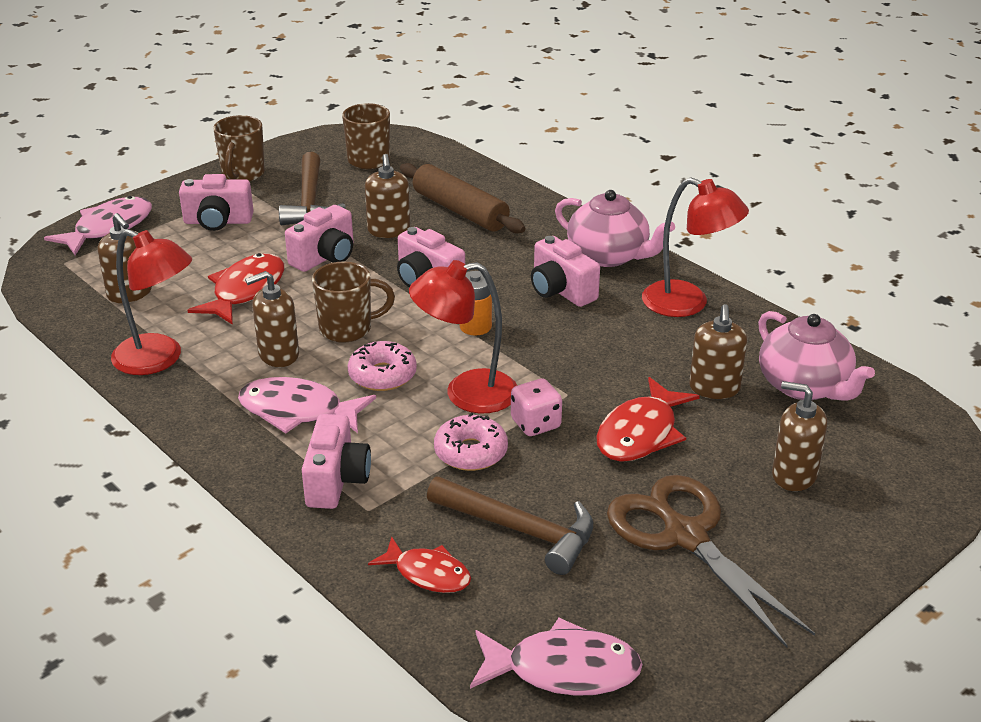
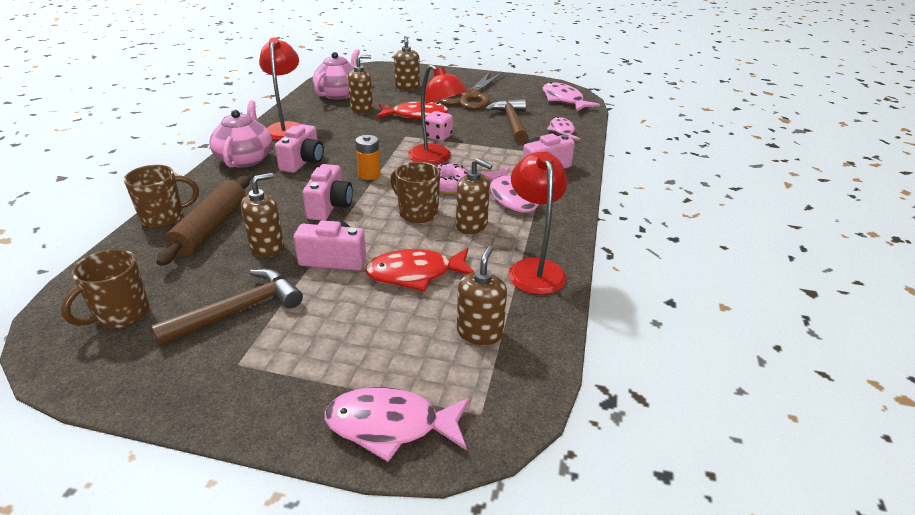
camera: 125 degrees left, 0 degrees up
(218, 222) = (318, 349): pink camera -> none
(242, 174) = (197, 390): brown mug -> brown mug (164, 218)
(428, 574) = (562, 131): red fish -> pink fish
(471, 452) = (479, 144): pink donut -> none

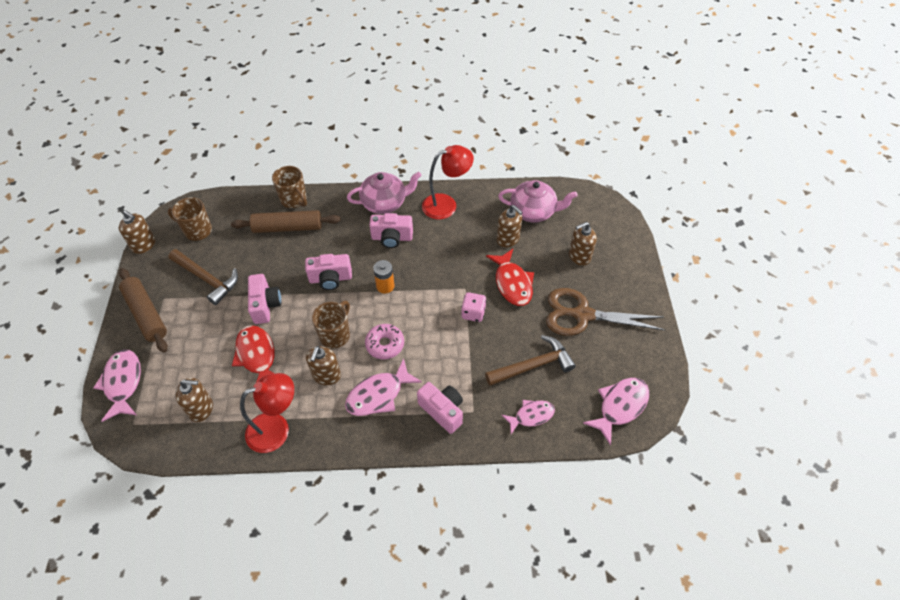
camera: 75 degrees right, 20 degrees up
(256, 388) = (146, 314): none -> brown rolling pin
(267, 247) = (272, 265): brown soap dispenser -> brown soap dispenser (144, 245)
(436, 158) = (429, 323): red lamp -> none

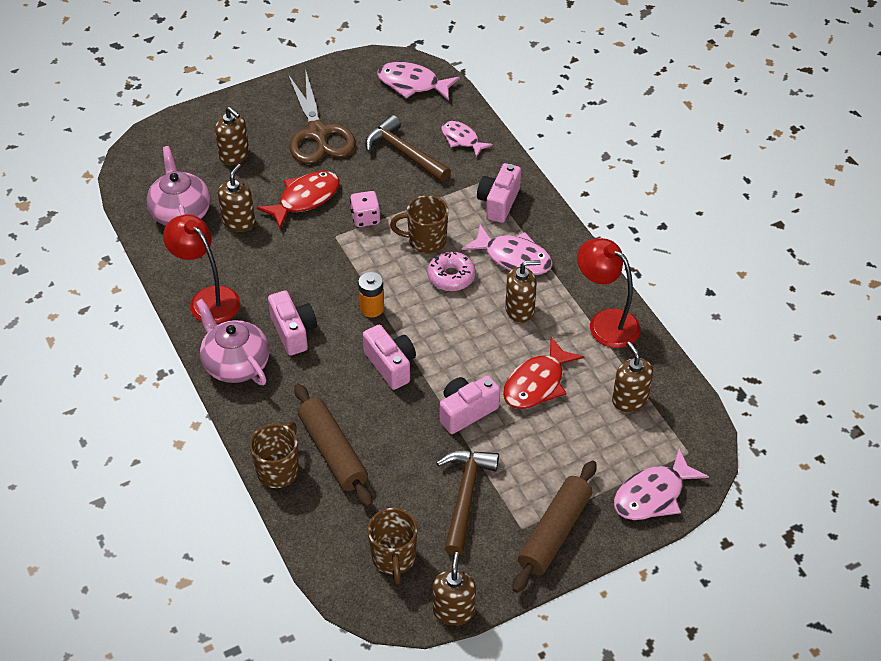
camera: 115 degrees left, 5 degrees down
(335, 335) = (465, 325): brown mug -> brown mug (425, 241)

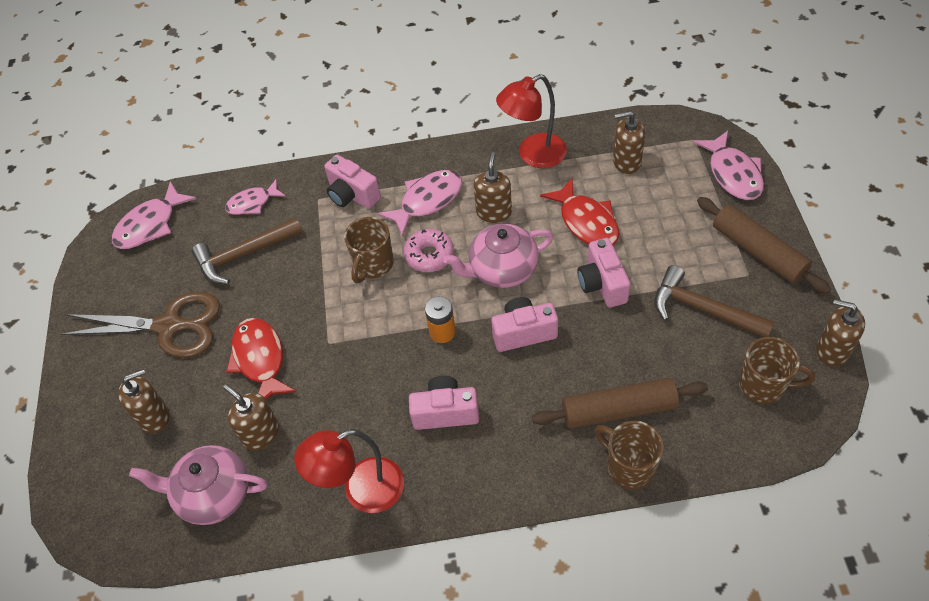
camera: 65 degrees left, 5 degrees up
(236, 364) = (469, 480): pink teapot -> pink teapot (502, 269)
(365, 218) = (317, 309): pink dice -> none

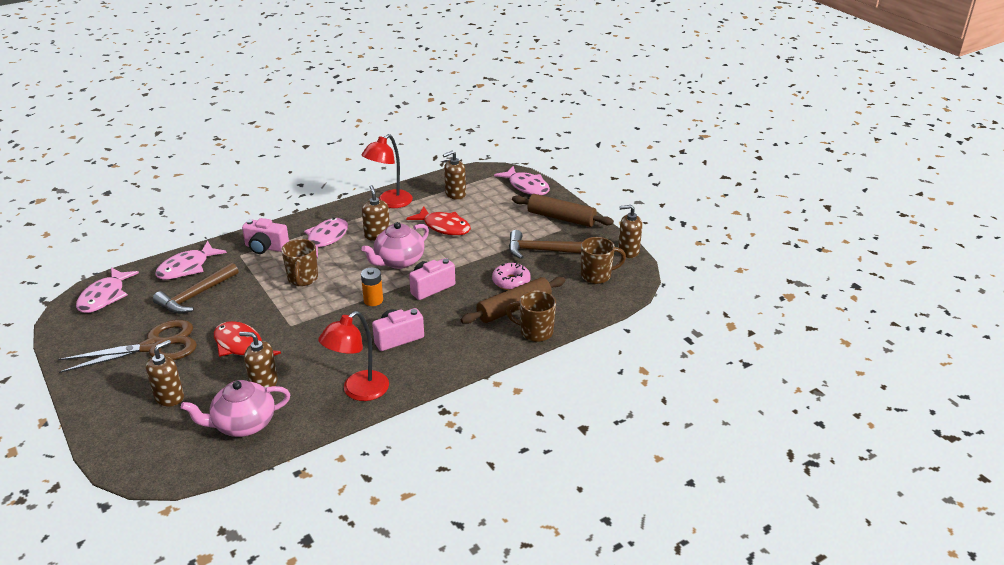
camera: 30 degrees left, 20 degrees down
(252, 203) = (187, 267): pink fish -> pink fish, size x1.51
(429, 255) = (342, 265): pink donut -> pink donut (511, 281)
(602, 284) = (471, 253): pink camera -> none

